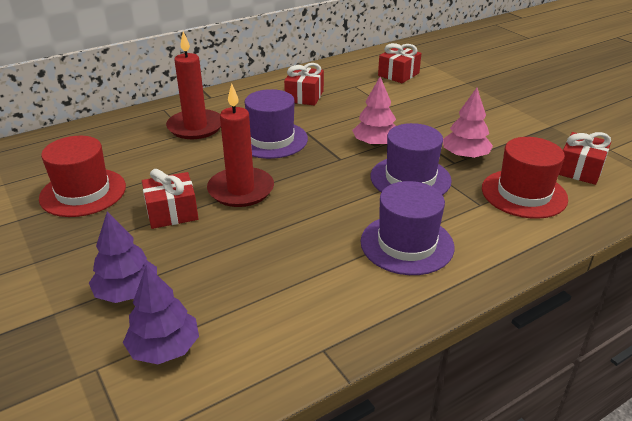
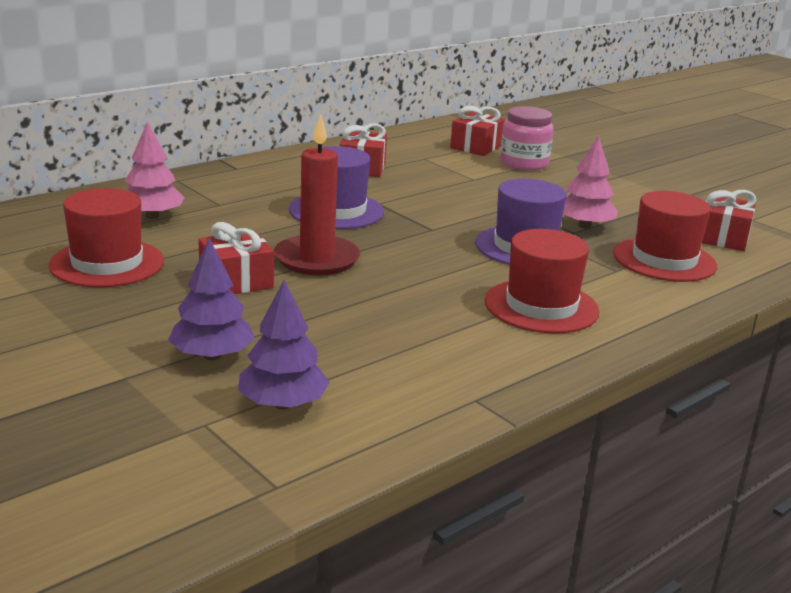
camera: 10 degrees left, 10 degrees down
(195, 127) = (230, 198): red candle -> none
(375, 144) = (470, 214): pink tree -> pink tree (152, 216)
(407, 244) = (541, 306): purple hat -> red hat
(432, 90) = (524, 163): none -> pink jar

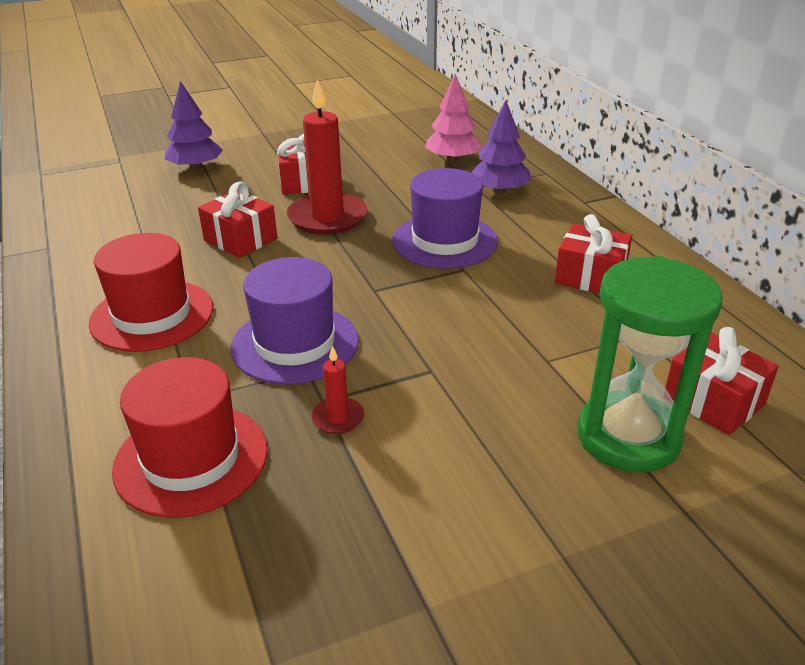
camera: 110 degrees right, 10 degrees up
(107, 263) = (362, 142): red hat -> none
(282, 404) = (116, 183): purple tree -> purple tree (499, 191)
(524, 163) = (628, 436): pink jar -> green hourglass
(584, 226) = (338, 418): pink tree -> red candle
(722, 238) = (223, 578): red gift -> red gift (240, 239)

